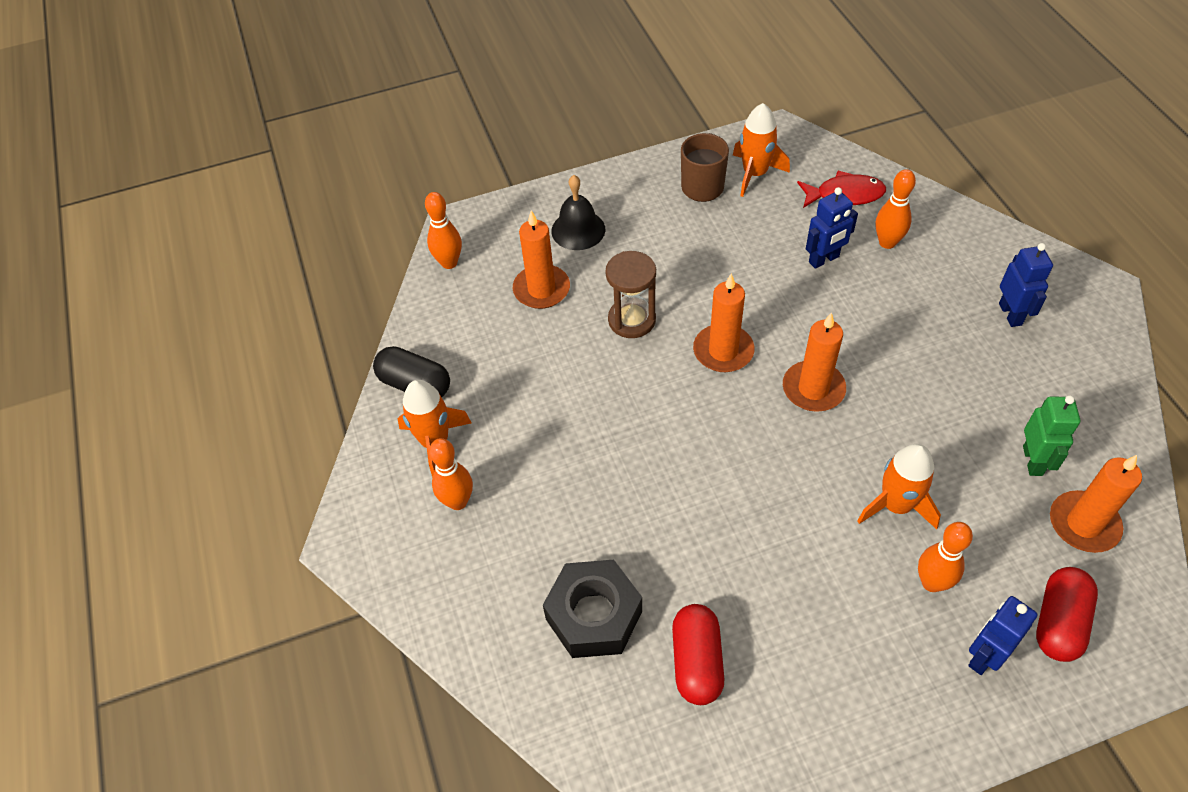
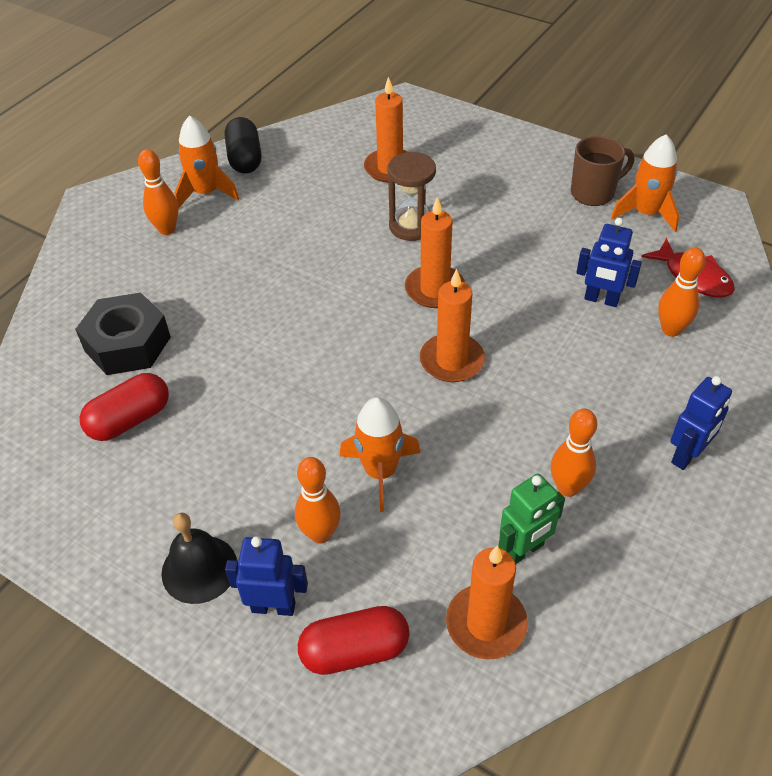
camera: 50 degrees right, 5 degrees down
(449, 263) = (366, 115): orange bowling pin -> orange bowling pin (568, 488)
(578, 230) = (468, 155): black bell -> black bell (199, 569)

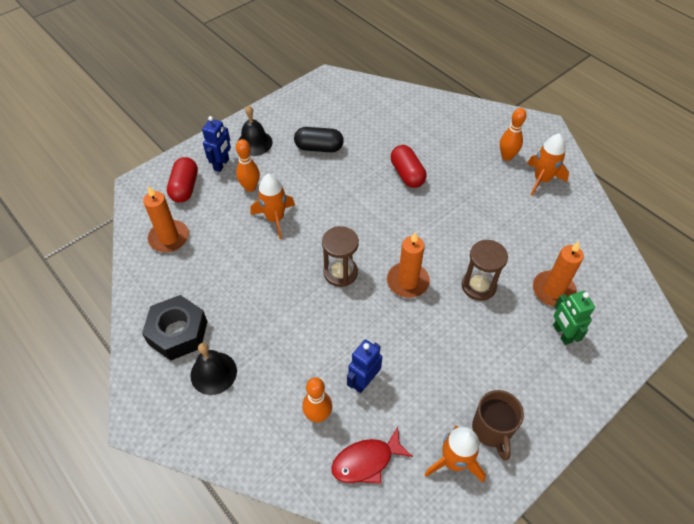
camera: 105 degrees right, 5 degrees up
(127, 344) = (409, 131): black nut -> black nut (178, 332)
(130, 419) = (354, 128): red capsule -> red capsule (407, 174)
(245, 159) = (579, 205): black capsule -> black capsule (319, 148)
(452, 361) = (340, 273): orange candle -> brown hourglass
(524, 550) = (197, 266): green robot -> green robot (562, 333)
(568, 488) = (223, 300): orange bowling pin -> none
(687, 455) = (213, 373): blue robot -> black bell

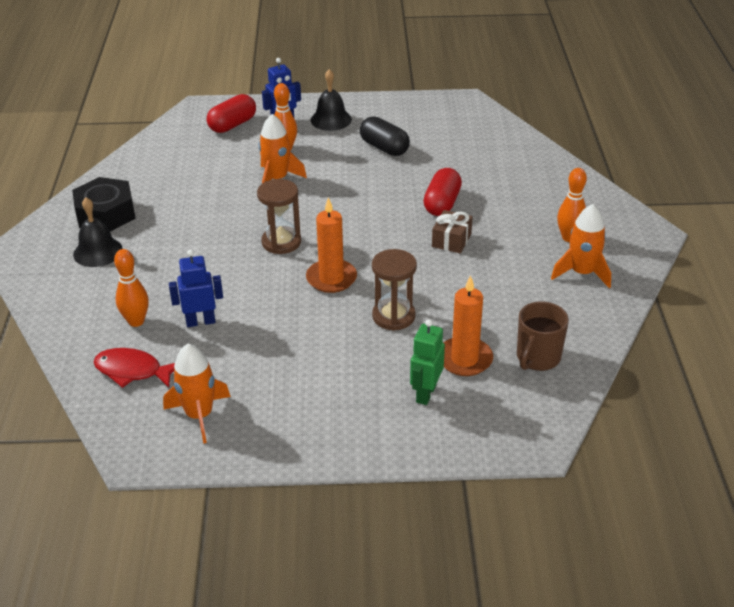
camera: 40 degrees right, 15 degrees down
(169, 238) = (177, 152): orange candle -> none
(445, 201) = (451, 240): none -> brown gift
(491, 430) = (260, 416): brown mug -> brown mug (537, 358)

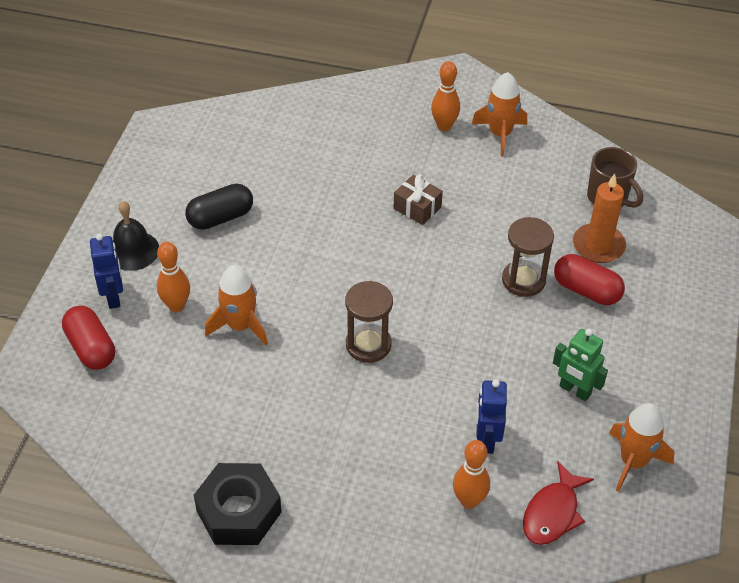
camera: 75 degrees left, 10 degrees up
(98, 252) = (319, 527): black bell -> none
(331, 278) = (448, 315): orange candle -> none
(425, 393) = (638, 284): green robot -> green robot (574, 390)
(442, 204) = (351, 198): red capsule -> red capsule (586, 290)

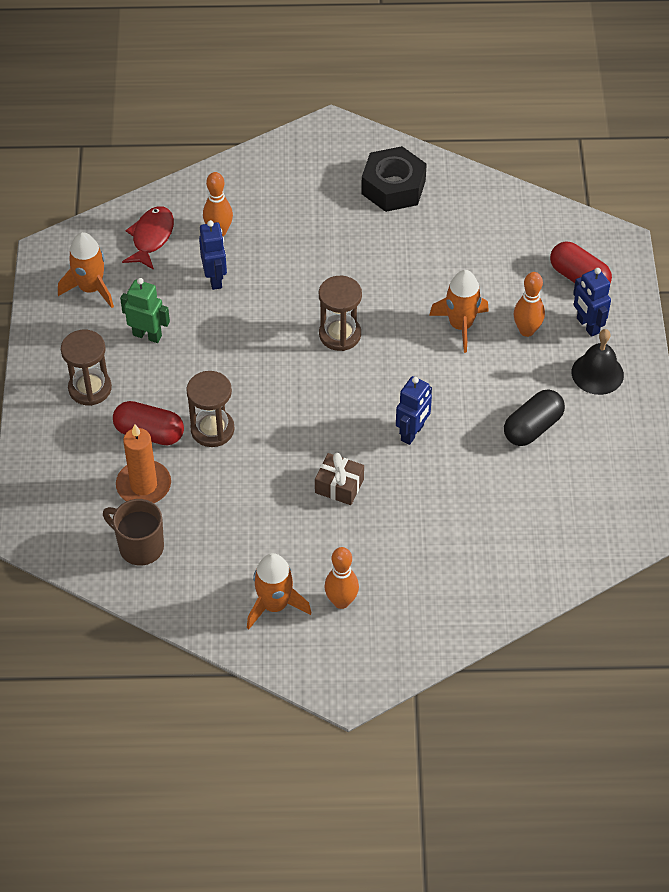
camera: 165 degrees right, 5 degrees up
(333, 236) = (412, 433): none -> blue robot
(643, 347) = (90, 388): none -> brown hourglass

